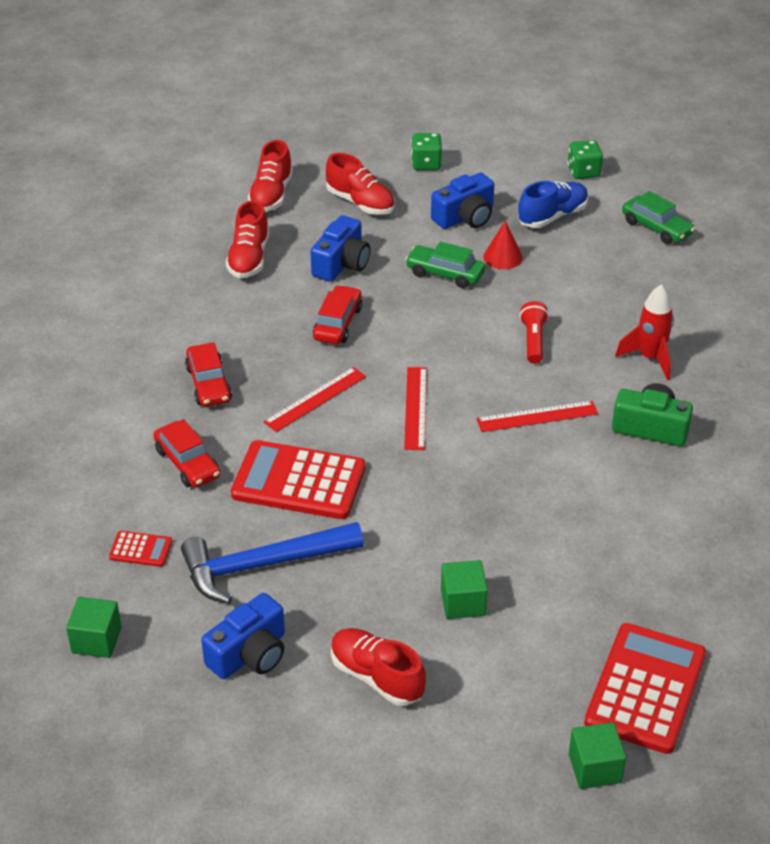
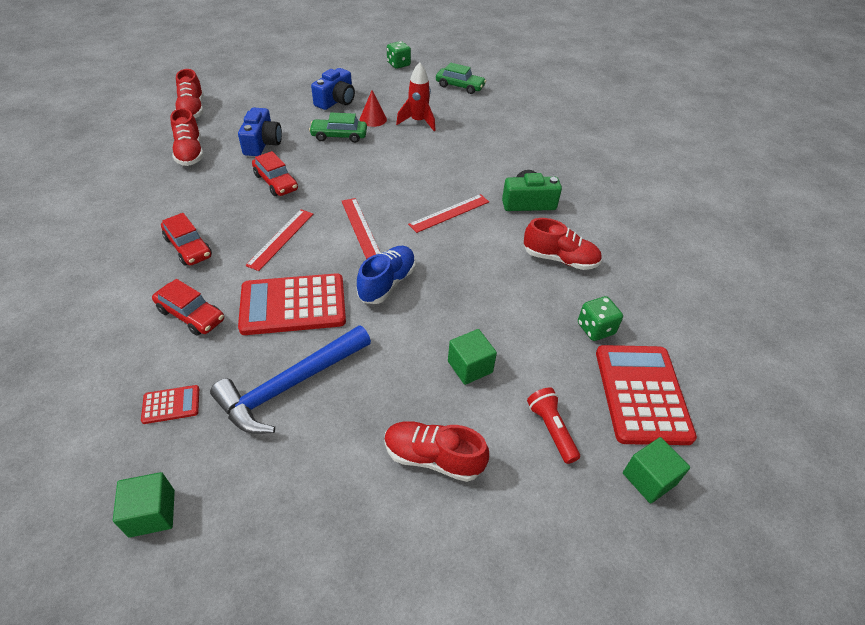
camera: 25 degrees left, 5 degrees up
(250, 654) = (311, 475): blue camera -> none
(337, 323) = (276, 182): red car -> red car turned 150 degrees clockwise
(360, 203) = (260, 104): red shoe -> red shoe (560, 259)
(426, 164) = (295, 75): green dice -> green dice (595, 329)
(533, 341) = (420, 165): red flashlight -> red flashlight (551, 429)
(552, 216) = (392, 91): blue shoe -> blue shoe (387, 283)
(650, 358) = (501, 160): red rocket -> red rocket (418, 122)

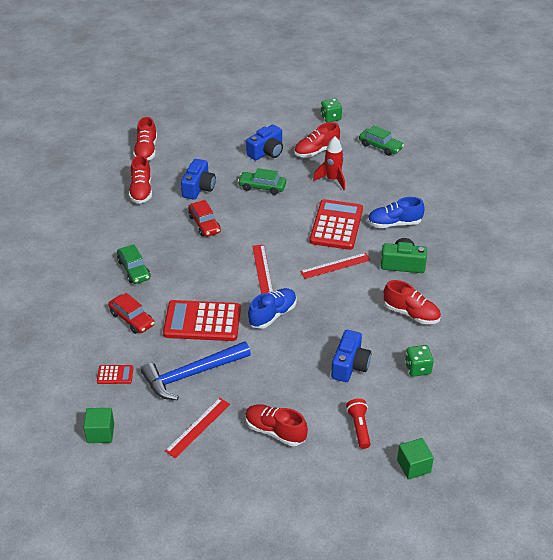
camera: 15 degrees right, 5 degrees down
(188, 247) = (134, 270): red car -> green car
(280, 239) = (201, 271): red ruler -> red ruler (198, 427)
(373, 119) = (294, 173): red cone -> none
(392, 96) = (316, 151): none -> red shoe
(470, 367) = (316, 380): green cube -> none
(502, 160) = (394, 224): none -> blue shoe
(508, 337) = (350, 365): none -> blue camera
(642, 394) = (432, 416): red calculator -> red calculator (336, 225)

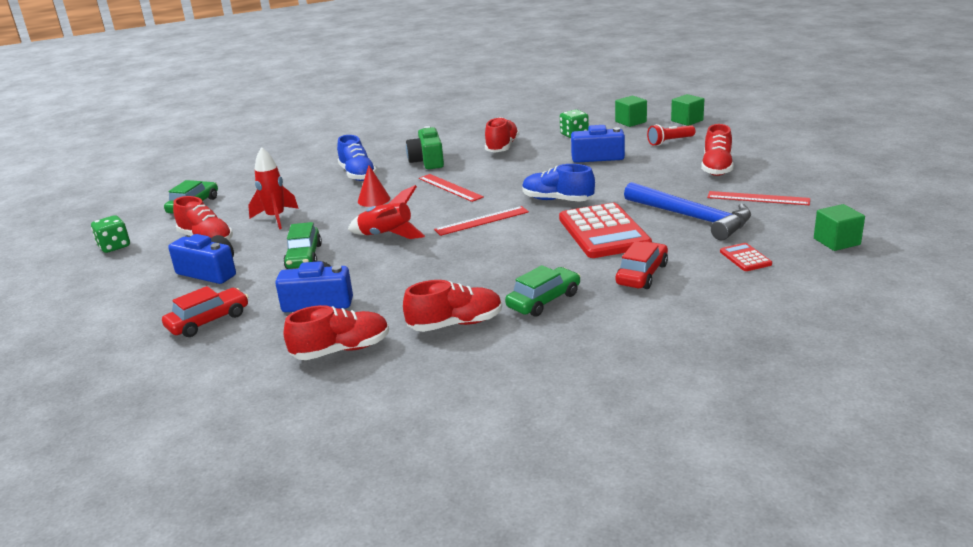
camera: 105 degrees left, 15 degrees down
(146, 151) = (210, 381): red shoe -> red shoe (455, 324)
(204, 224) = (409, 276): red car -> red car (208, 321)
(268, 223) = (387, 236): none -> red rocket
(336, 225) = (373, 200): red calculator -> red cone
(434, 421) = (630, 122): none -> green cube

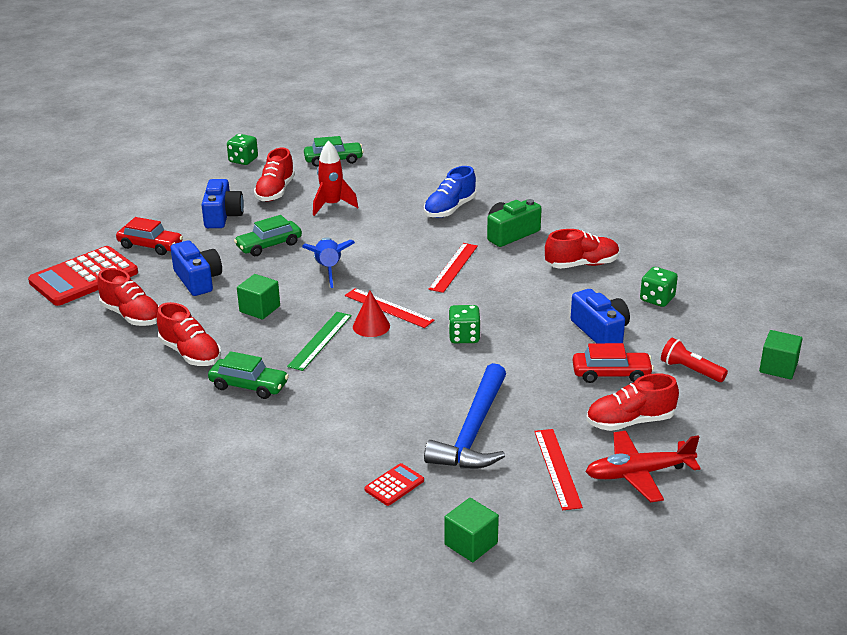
camera: 60 degrees right, 5 degrees up
(373, 200) = (399, 237): red cone -> red cone (371, 326)
(387, 236) = (328, 270): red rocket -> blue rocket
(502, 256) = (320, 340): none -> green ruler
(557, 200) = (464, 337): blue shoe -> green dice
(603, 232) = (404, 383): red calculator -> red calculator (84, 277)
(630, 122) = (736, 327): green cube -> green cube (259, 309)
(642, 274) = (325, 427): red car -> red car (611, 374)
(779, 176) = (638, 473): none -> red plane

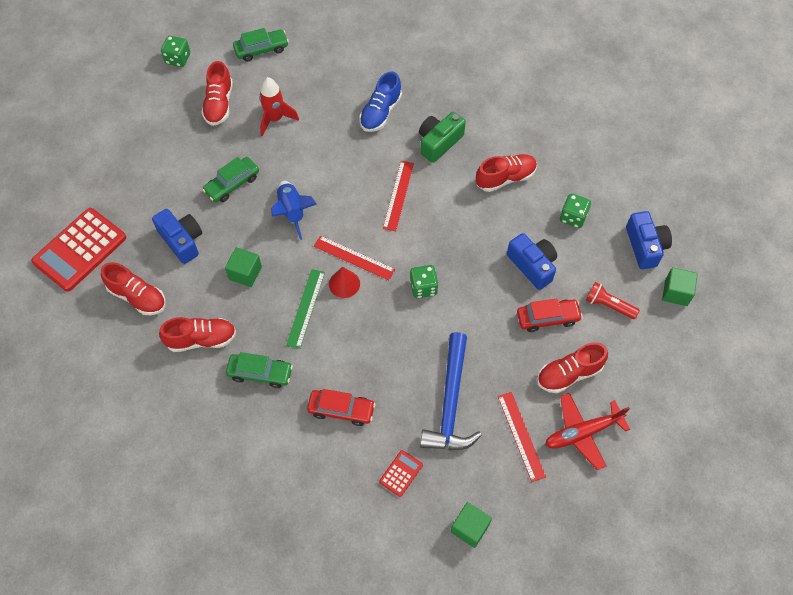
camera: 10 degrees left, 30 degrees up
(150, 246) = (126, 198): red car -> red car (341, 410)
(190, 353) = (201, 339): red shoe -> red shoe turned 45 degrees counterclockwise
(222, 216) = (180, 146): blue camera -> blue camera (645, 246)

